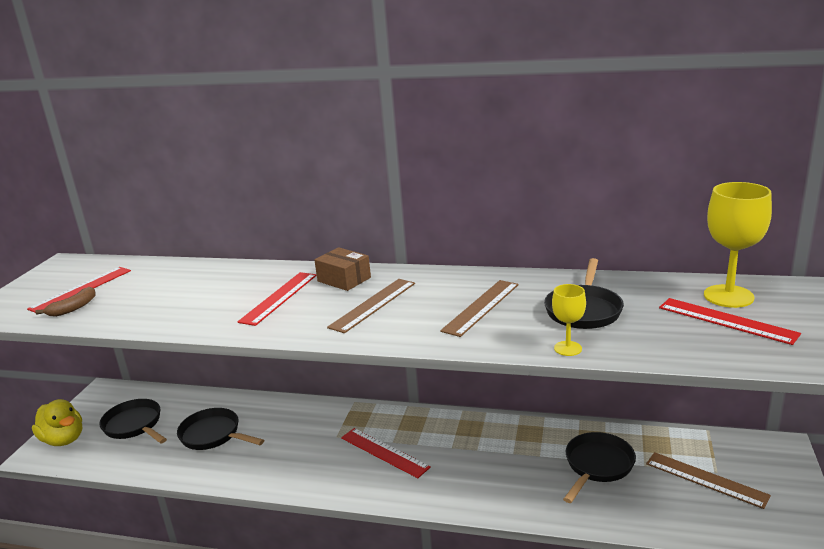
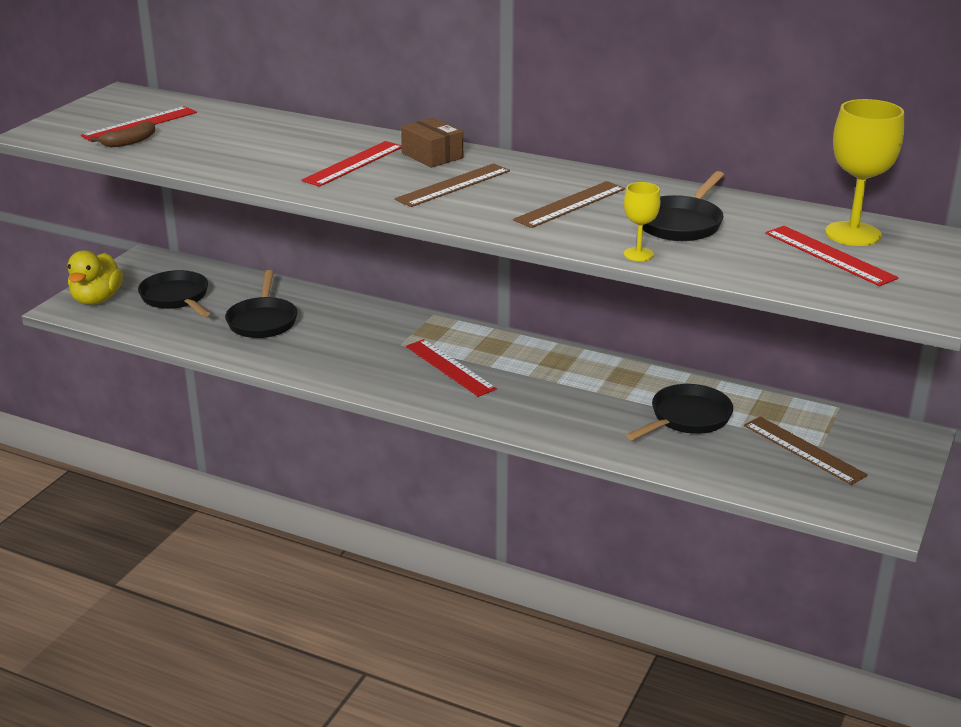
camera: 10 degrees right, 5 degrees up
(64, 439) = (97, 299): yellow duck -> yellow duck turned 45 degrees clockwise
(213, 435) = (263, 321): black pan -> black pan turned 135 degrees counterclockwise

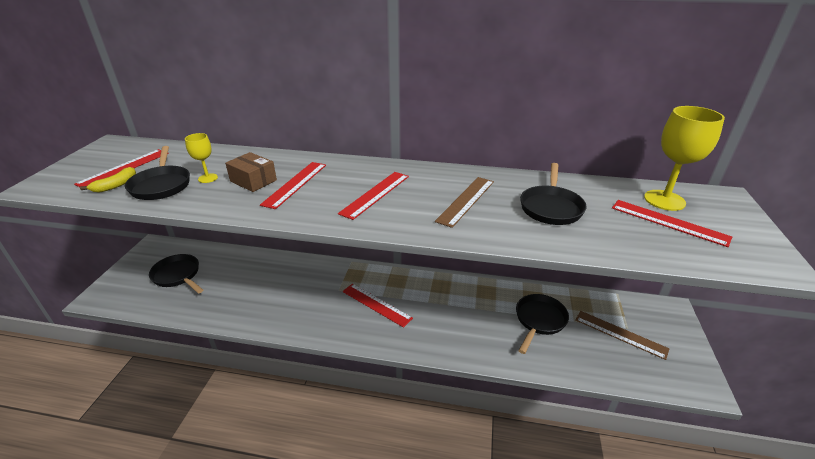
camera: 15 degrees left, 5 degrees up
(97, 299) = (120, 286): yellow duck -> none
(130, 142) = (115, 185): brown banana -> yellow banana
(263, 321) = (241, 286): black pan -> black pan (161, 185)
(432, 156) = (349, 170): brown box -> brown box (253, 181)
(453, 185) = (375, 194): brown ruler -> red ruler
(638, 254) = (544, 242): yellow goblet -> yellow goblet (208, 178)

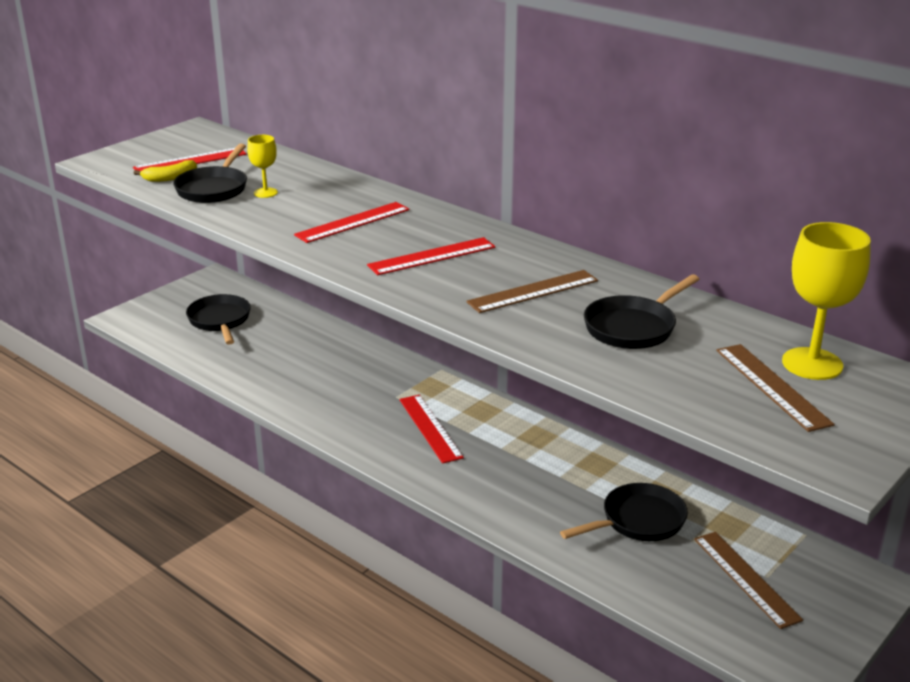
camera: 30 degrees right, 5 degrees down
(253, 181) = (311, 207): brown box -> none
(668, 222) = (772, 386): red ruler -> brown ruler

